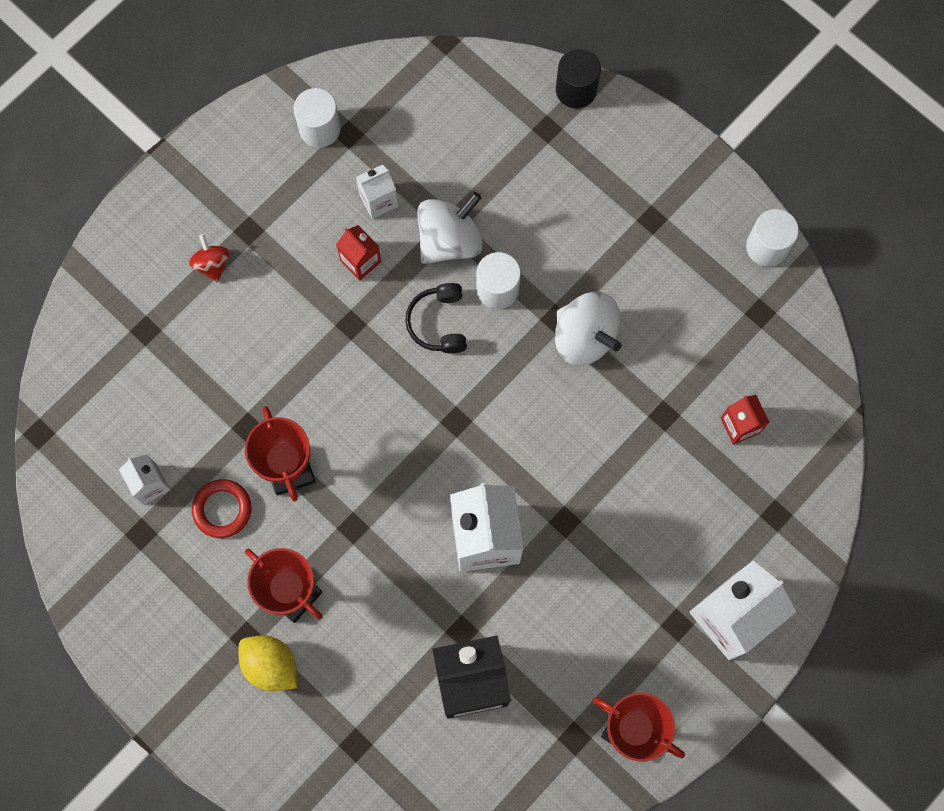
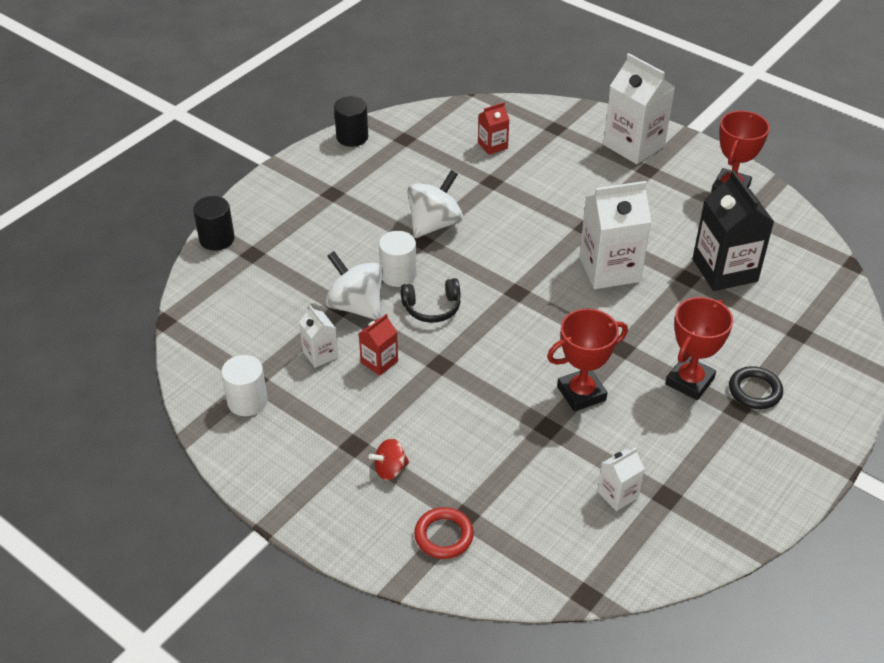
camera: 95 degrees left, 30 degrees down
(222, 509) = (628, 437): red ring -> red ring (443, 536)
(271, 665) = (754, 391): yellow lemon -> black ring
(767, 246) = (352, 137): white cylinder -> black cylinder

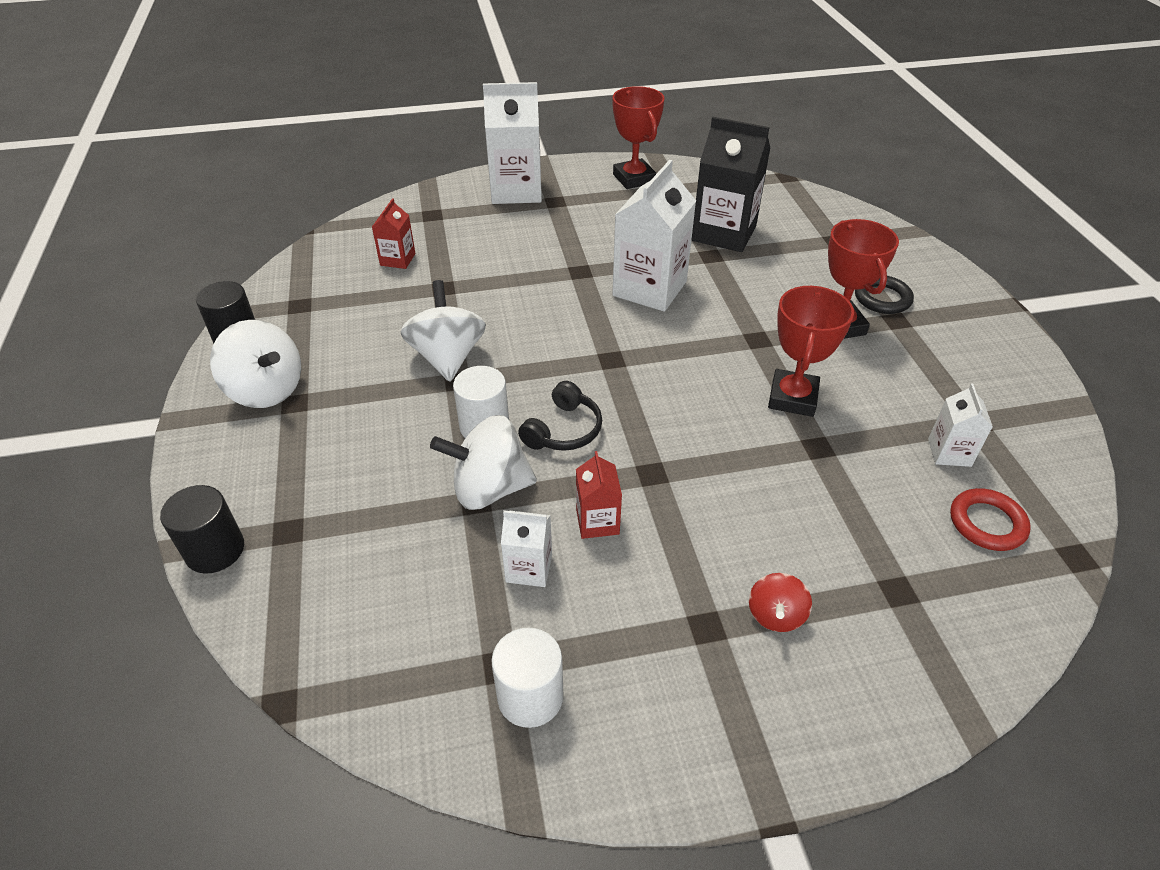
camera: 50 degrees left, 0 degrees up
(329, 177) = (266, 390): none -> white spinning top
(443, 536) = (917, 627): red ring -> red ring (987, 523)

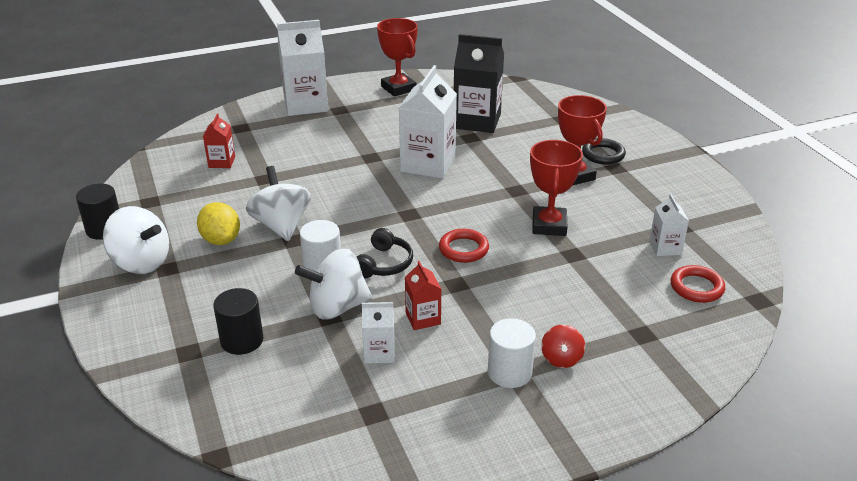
camera: 10 degrees left, 10 degrees down
(215, 550) = (135, 371): black cylinder -> black cylinder (242, 340)
(369, 369) = (221, 240): none -> yellow lemon
(530, 696) = (399, 428): white cylinder -> white cylinder (509, 372)
(672, 420) = (463, 249): none -> red ring

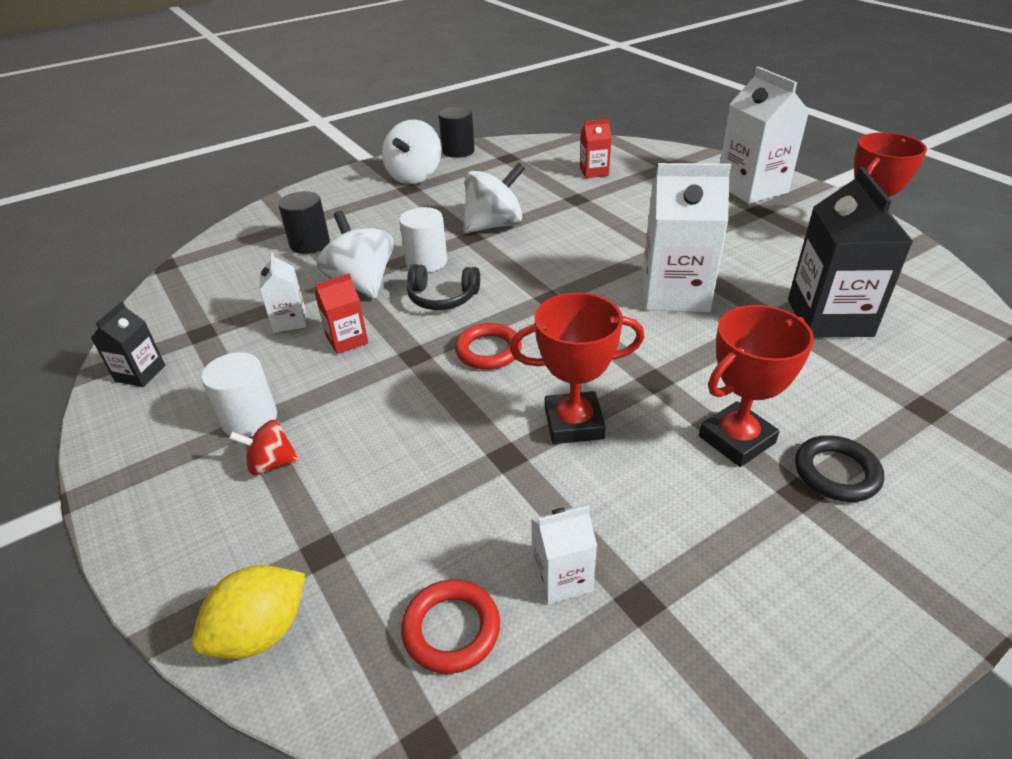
camera: 80 degrees right, 5 degrees up
(221, 240) = (458, 201): yellow lemon -> yellow lemon (261, 632)
(425, 451) = (140, 373): none -> black carton

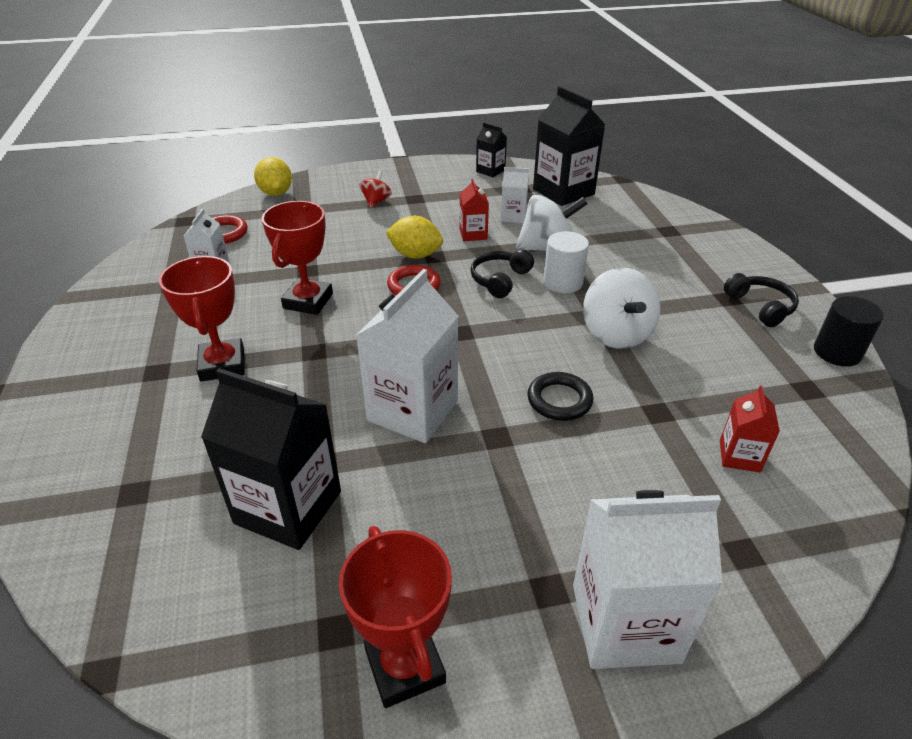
camera: 110 degrees right, 0 degrees up
(209, 298) = (563, 192): none -> black carton
(250, 419) = (419, 198): white cylinder -> none
(310, 244) = (626, 233): black cylinder -> none
(414, 176) = (760, 307): white spinning top -> black headphones
(419, 371) = (415, 255): none -> yellow lemon
(836, 473) = (149, 397): black ring -> black ring (559, 400)

